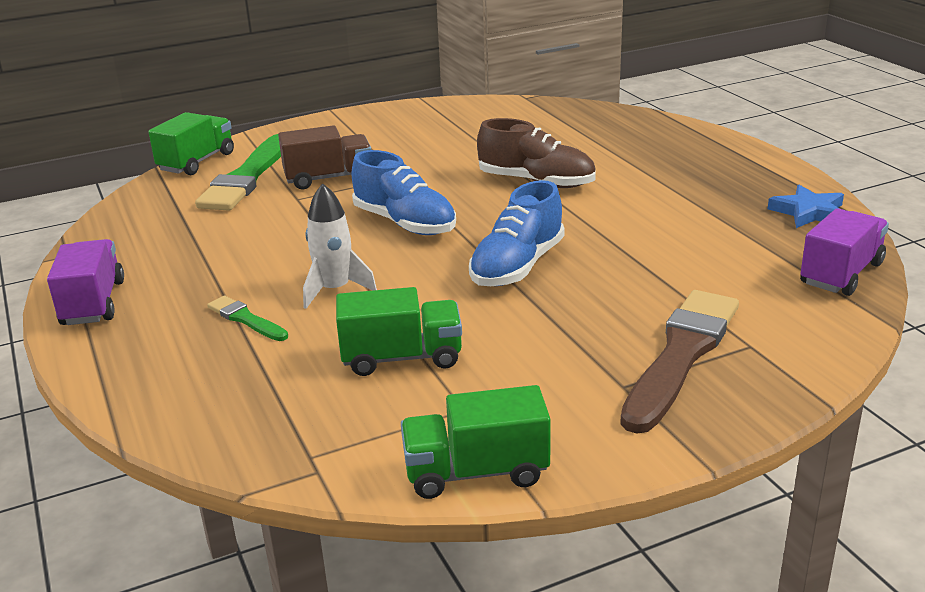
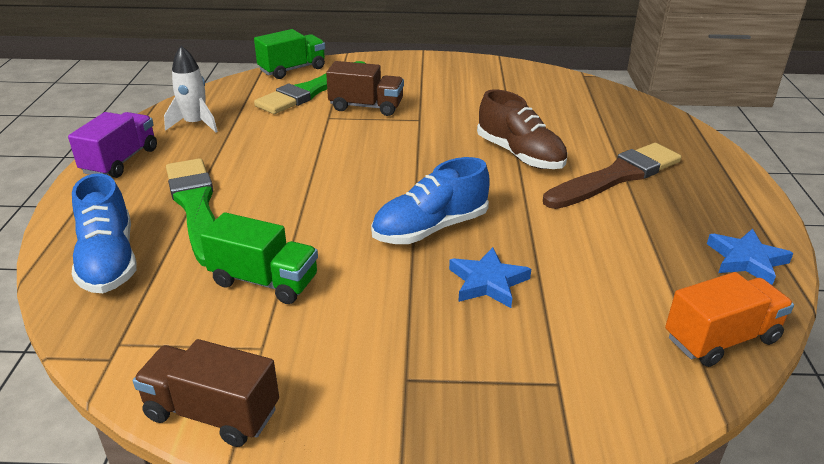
camera: 25 degrees right, 5 degrees up
(246, 319) = (196, 207): green brush -> green brush, size x2.08
(335, 290) = (277, 203): white rocket -> white rocket (195, 124)
(405, 223) = (383, 161): blue shoe -> blue shoe (109, 260)
(476, 472) = (212, 413): green truck -> brown truck
(616, 292) = (488, 282): none -> blue star
(681, 355) = (485, 368): brown brush -> brown brush (616, 177)
(841, 274) = (721, 339): purple truck -> orange truck

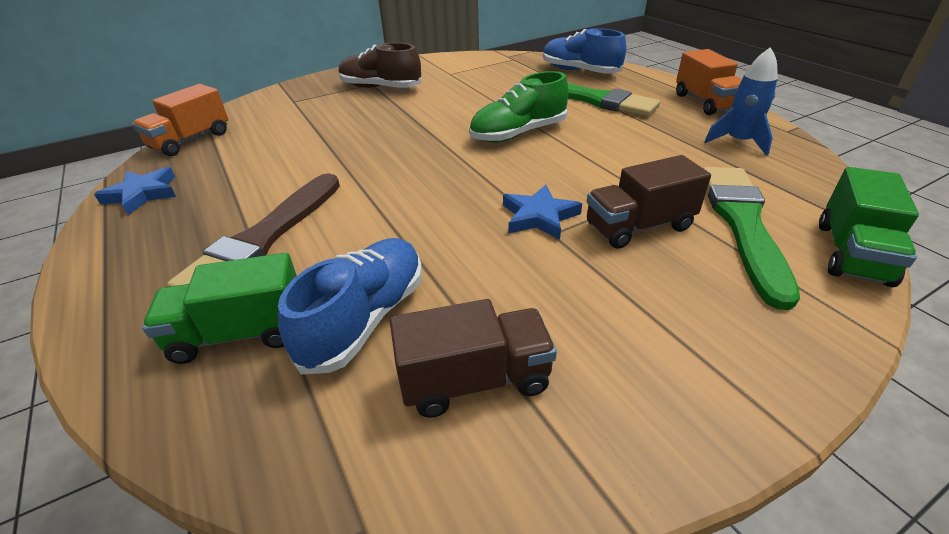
camera: 150 degrees right, 5 degrees up
(121, 161) = (705, 102): purple truck -> orange truck
(195, 124) = (738, 142): white rocket -> blue rocket
(212, 413) = (442, 59): brown truck -> brown truck (474, 380)
(264, 281) = (486, 88): green truck -> green truck (240, 333)
(334, 194) = (518, 134): none -> green shoe
(430, 228) = (419, 136): blue shoe -> blue shoe (365, 318)
(488, 282) = (354, 123): blue star -> blue star (539, 216)
(520, 155) = (389, 227): brown shoe -> brown shoe (380, 88)

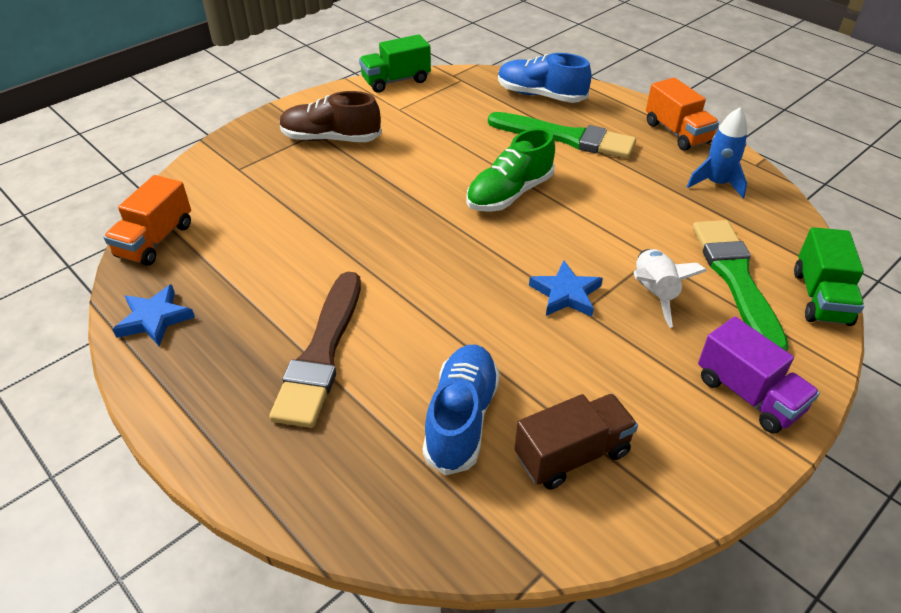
camera: 15 degrees left, 5 degrees up
(240, 333) = (362, 450): green truck -> green truck (396, 81)
(639, 226) = (653, 293): brown truck -> white rocket
(733, 346) = (748, 395): none -> purple truck

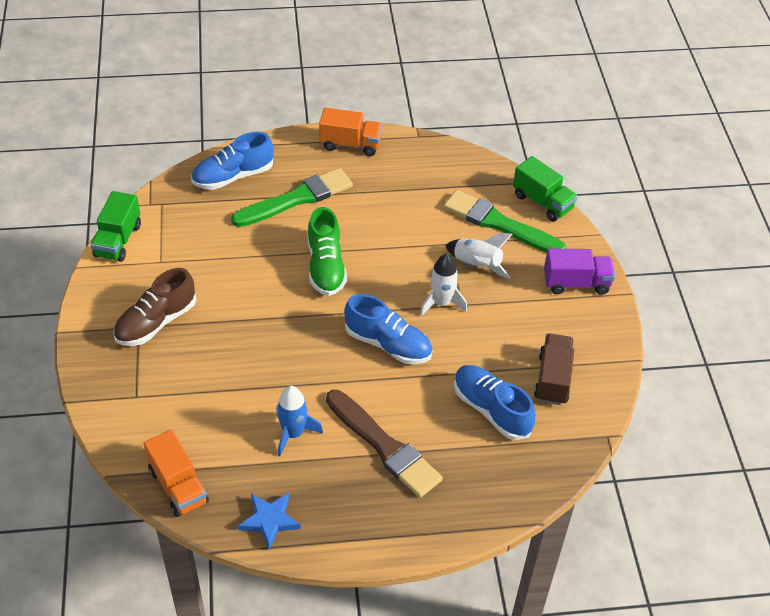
camera: 55 degrees left, 5 degrees up
(463, 284) = (388, 344): none -> blue shoe
(566, 294) = (441, 303): blue star -> white rocket
(716, 183) = (416, 167): blue rocket -> blue rocket (293, 433)

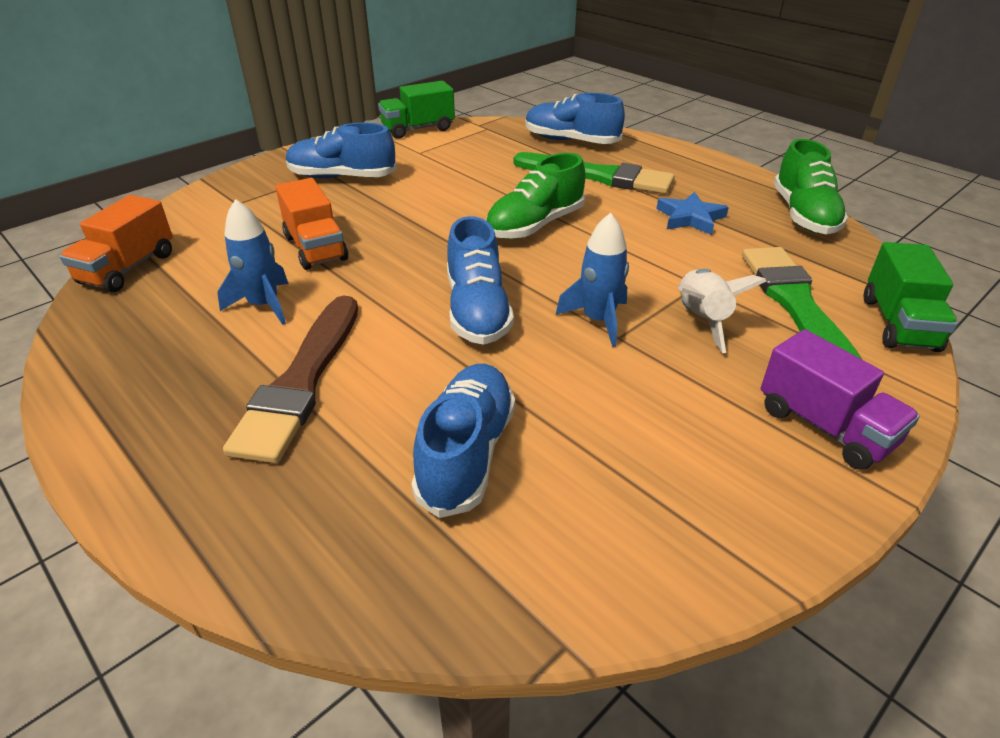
camera: 55 degrees right, 10 degrees down
(156, 322) = (342, 177): brown shoe -> blue shoe
(269, 520) = (107, 345): blue star -> blue star (690, 218)
(350, 144) = (718, 172): orange truck -> orange truck (315, 248)
(431, 151) = (803, 215): none -> green shoe
(441, 303) = (598, 320): white rocket -> blue rocket
(553, 379) = (606, 495): brown truck -> none

